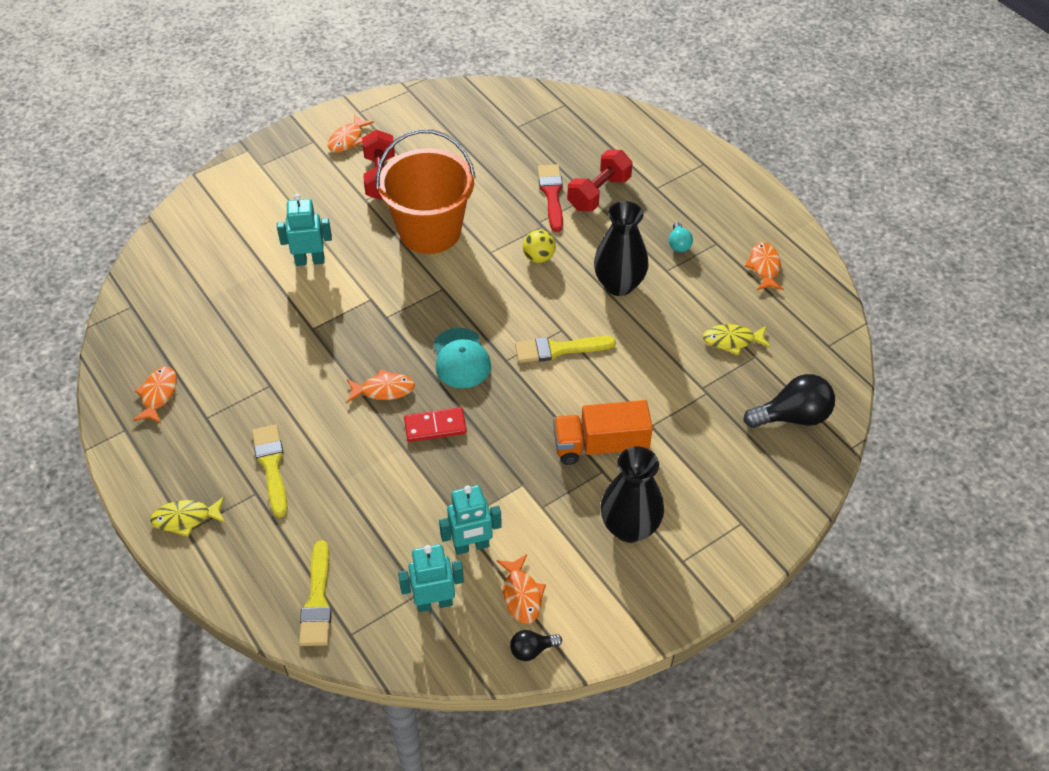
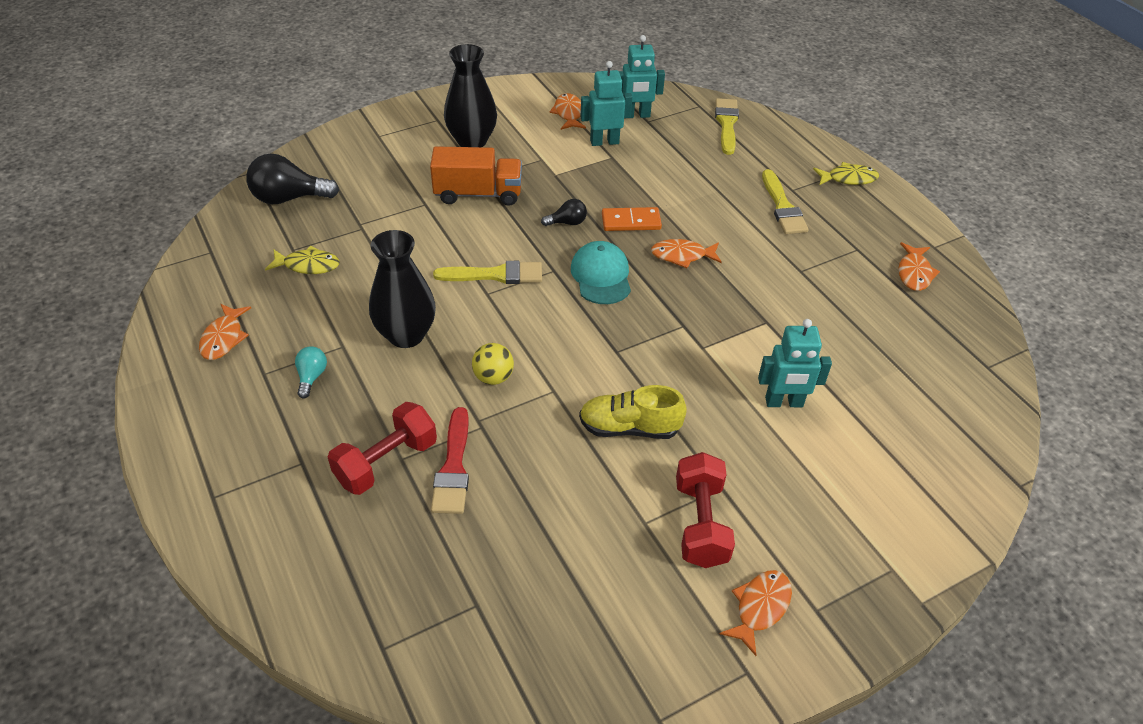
camera: 175 degrees left, 5 degrees down
(430, 231) = (629, 428): orange bucket -> yellow shoe
(435, 426) = (631, 222): red domino -> orange domino
(532, 650) = (566, 88): black light bulb -> black light bulb (567, 222)

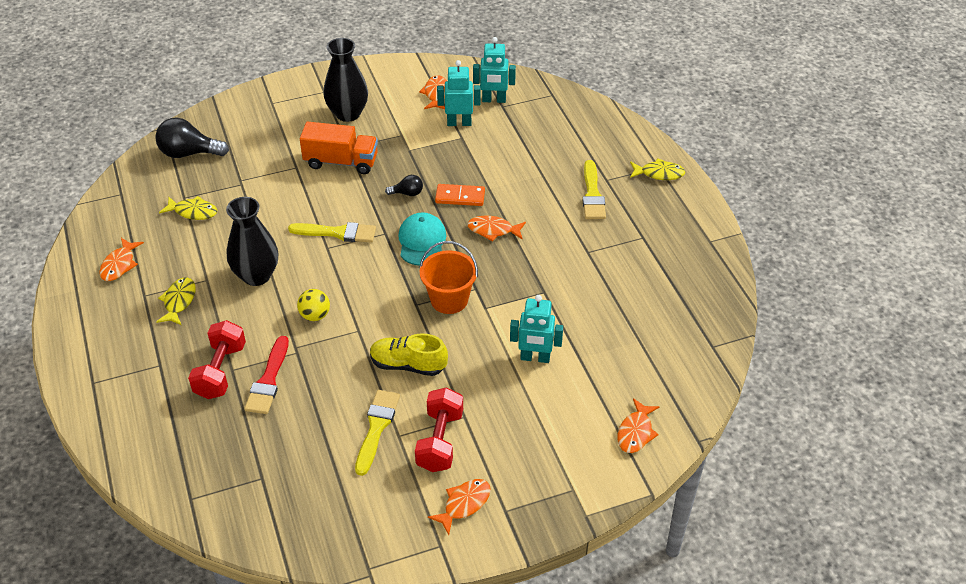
camera: 10 degrees right, 0 degrees up
(311, 377) = (179, 301): turquoise light bulb -> yellow fish
(386, 462) = (220, 371): red dumbbell -> red dumbbell turned 45 degrees counterclockwise
(655, 341) = (449, 299): none -> orange bucket
(726, 124) = (570, 114): yellow brush -> yellow brush (376, 427)
(914, 273) = (683, 262): orange fish -> orange fish (636, 432)

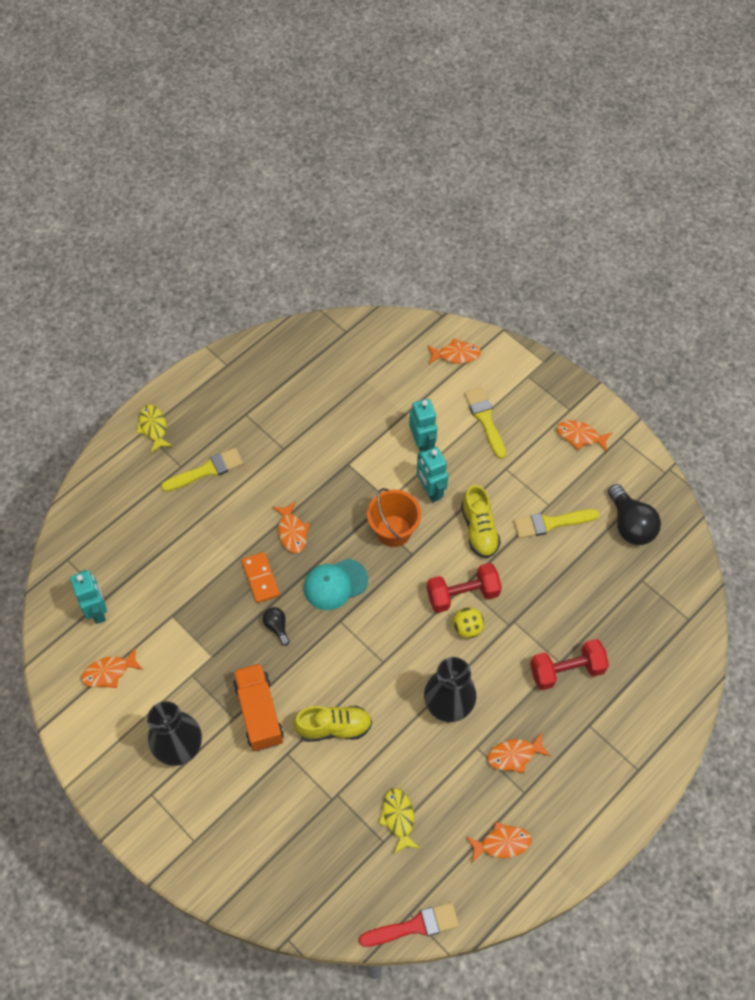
camera: 115 degrees left, 15 degrees up
(179, 301) = (514, 755): yellow fish -> orange fish
(189, 153) = (316, 881): black light bulb -> black light bulb (630, 525)
(268, 380) = (553, 627): red brush -> red brush (414, 926)
(295, 199) = (334, 727): none -> yellow shoe
(337, 233) = (360, 662): yellow brush -> yellow brush (485, 419)
(440, 441) = (537, 475): red dumbbell -> red dumbbell (462, 594)
(459, 123) = (149, 628): turquoise robot -> turquoise robot (430, 491)

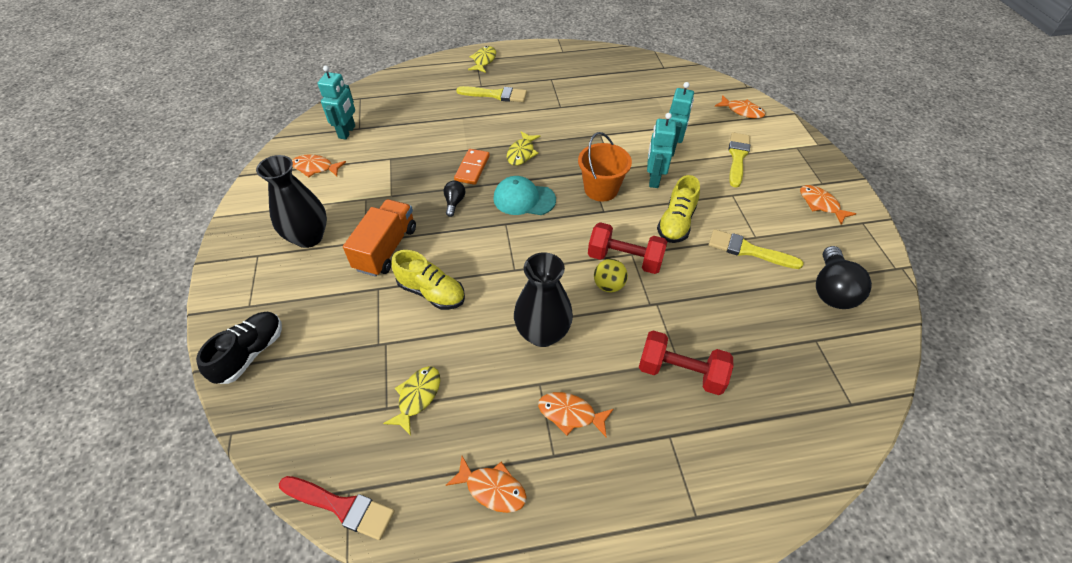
camera: 35 degrees right, 10 degrees down
(239, 876) = (251, 353): none -> black shoe
(292, 532) = (521, 153): orange fish -> yellow fish

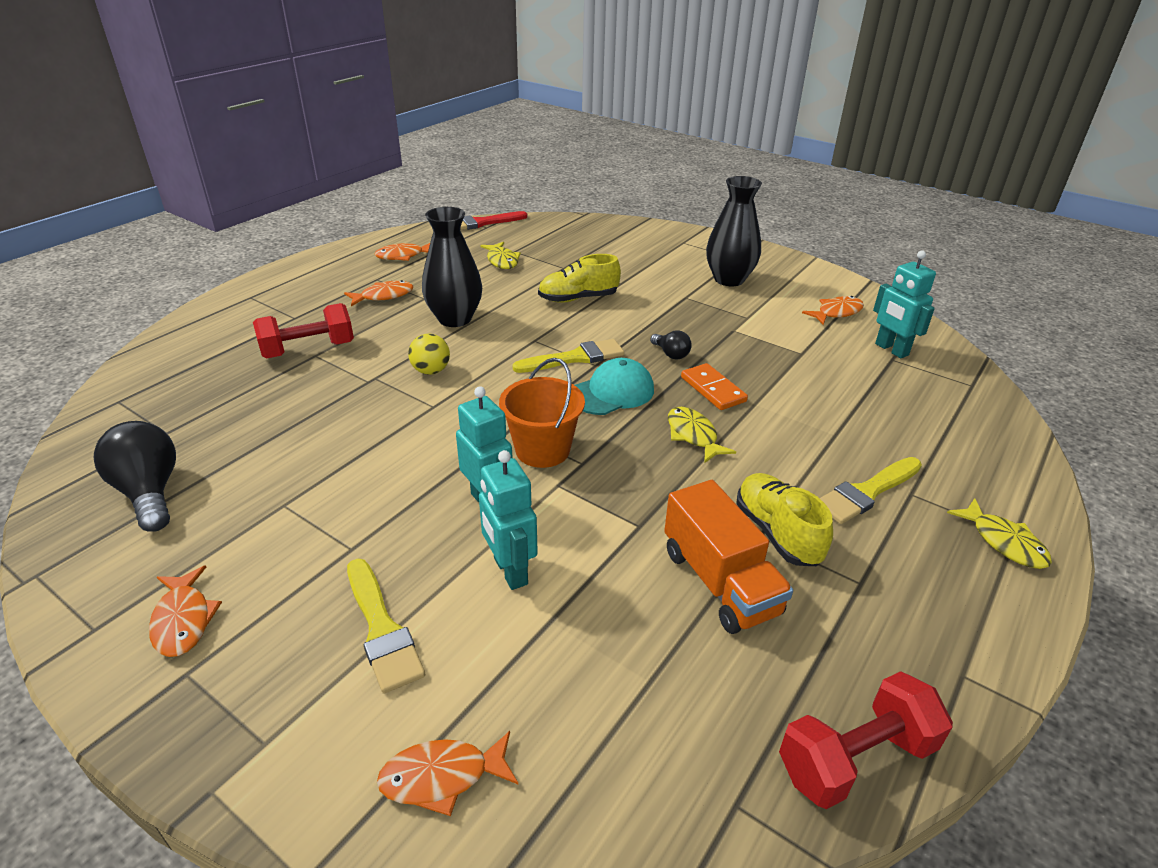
camera: 135 degrees right, 15 degrees down
(251, 353) = (636, 232): black shoe -> none
(386, 248) = (661, 301): orange truck -> orange truck (720, 582)
(624, 259) = (436, 397): red dumbbell -> red dumbbell (855, 758)
(676, 223) = (408, 463): yellow shoe -> yellow shoe (777, 532)
(748, 250) = (287, 481): yellow brush -> yellow brush (575, 358)
(820, 204) = (183, 620): orange fish -> orange fish turned 60 degrees clockwise

